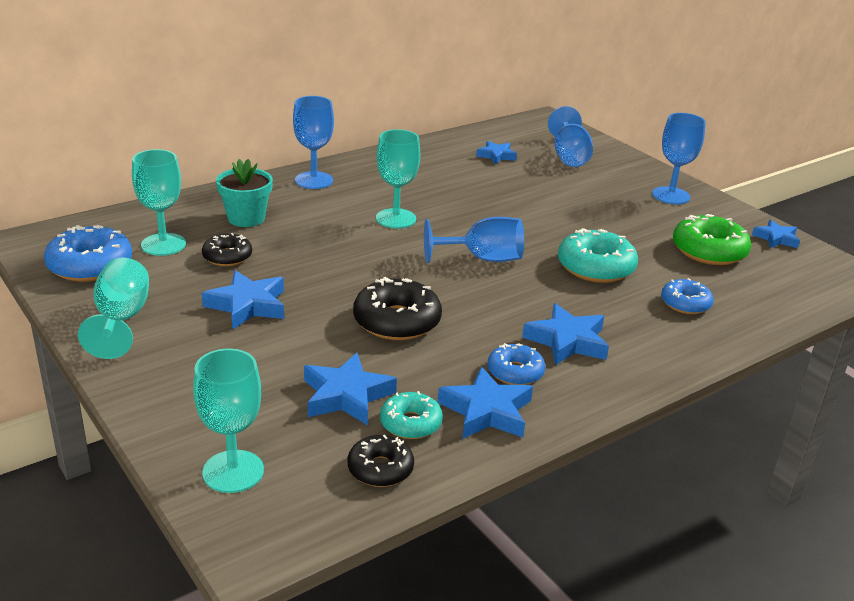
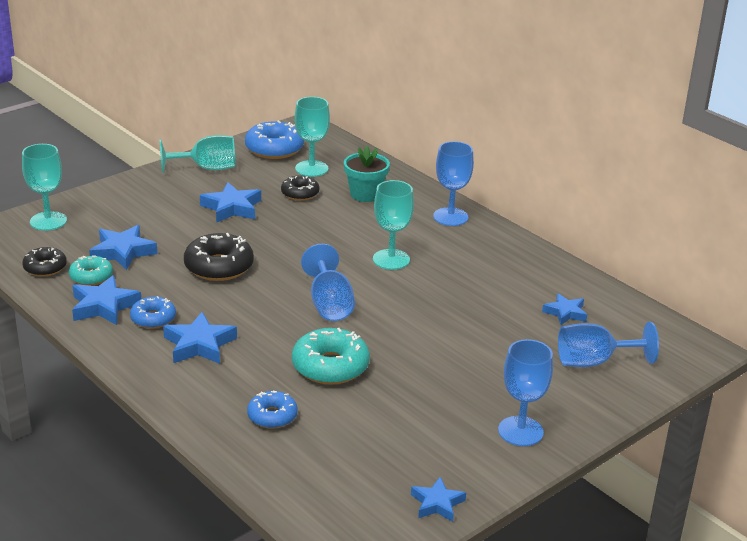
camera: 85 degrees right, 0 degrees up
(709, 251) = (388, 445): green donut -> none

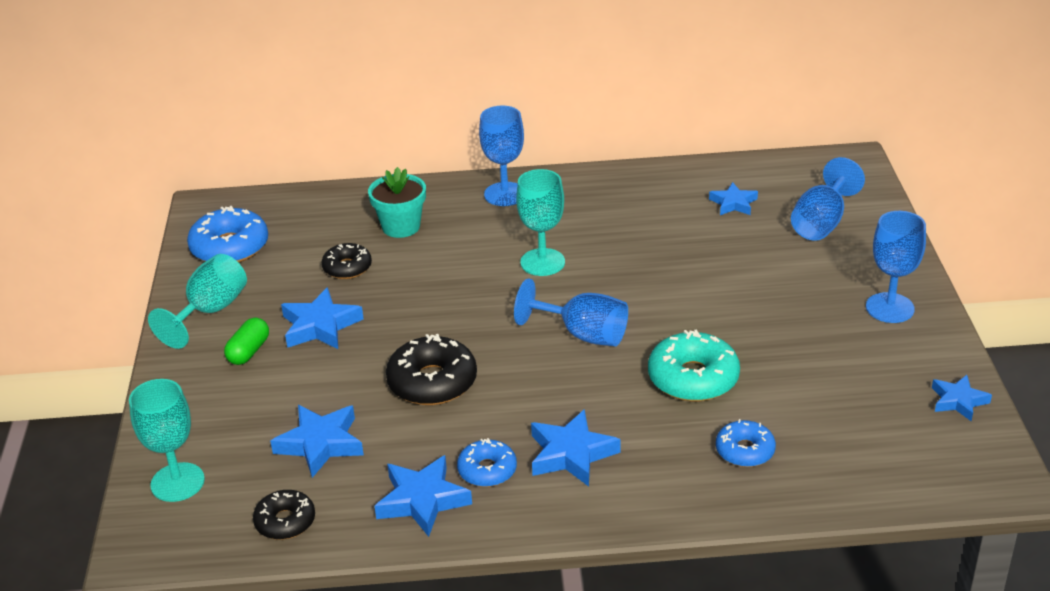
camera: 50 degrees left, 5 degrees up
(91, 277) = (348, 489): turquoise donut -> none
(183, 195) = (249, 351): none -> green capsule
(311, 169) = (305, 239): turquoise goblet -> none

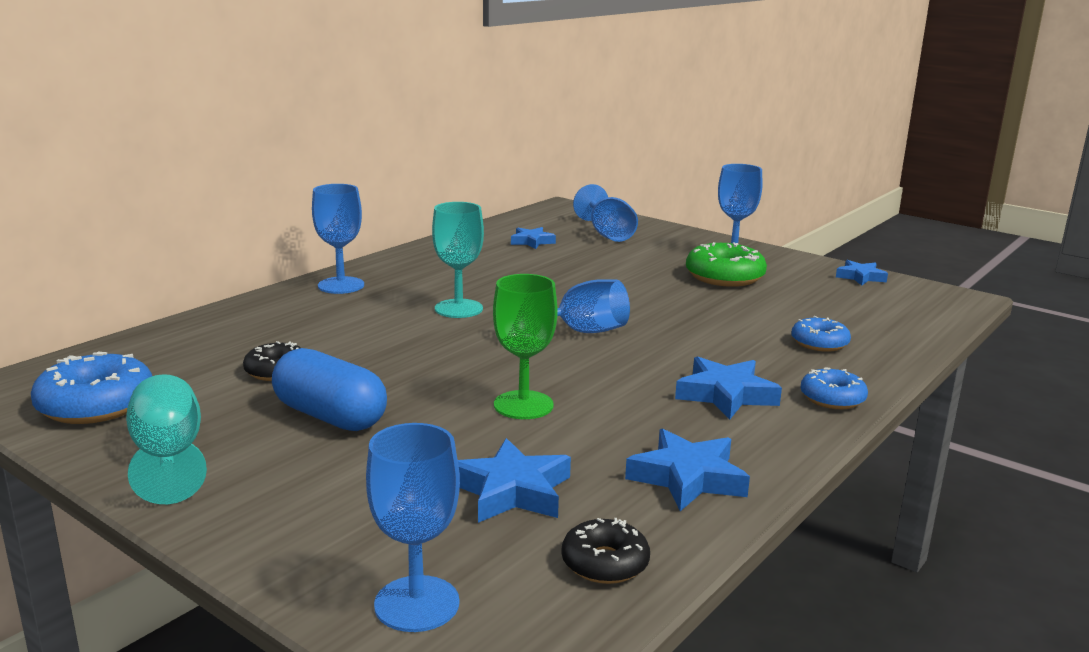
camera: 50 degrees left, 15 degrees down
(177, 482) = (417, 604): turquoise goblet -> blue goblet
(249, 351) = (284, 465): green capsule -> none
(320, 326) = (330, 416): blue star -> blue capsule
(401, 226) = (279, 330): turquoise flower pot -> none
(432, 382) = (523, 405): black donut -> green goblet
(487, 470) = (691, 433): blue donut -> blue donut (832, 398)
(693, 378) = (705, 324): turquoise donut -> none
(821, 333) = (724, 277): none -> green donut

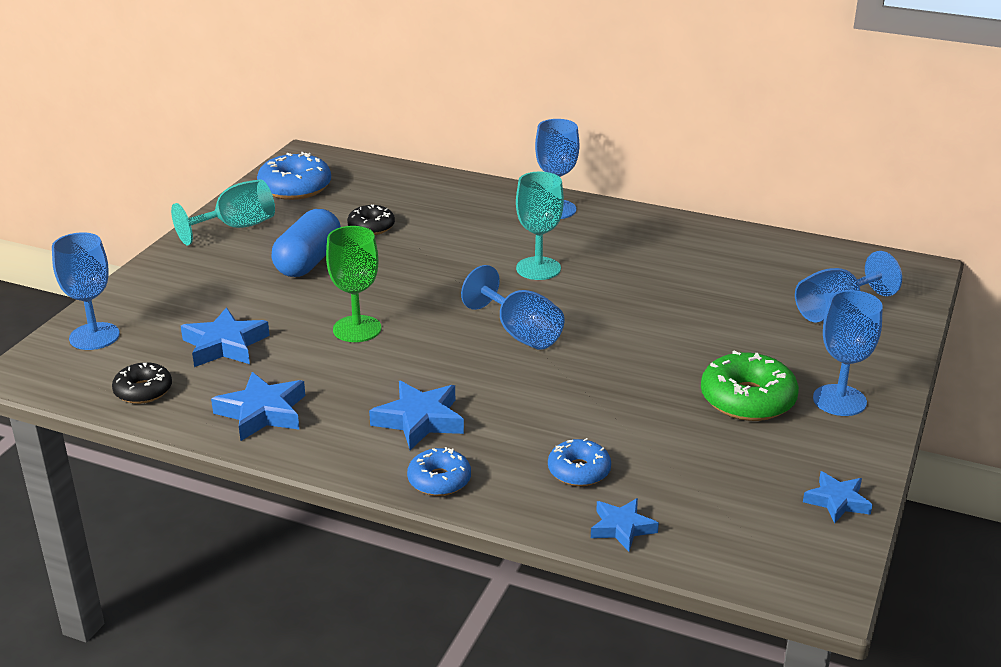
camera: 75 degrees right, 10 degrees up
(532, 242) = (761, 272): blue star -> blue star (622, 528)

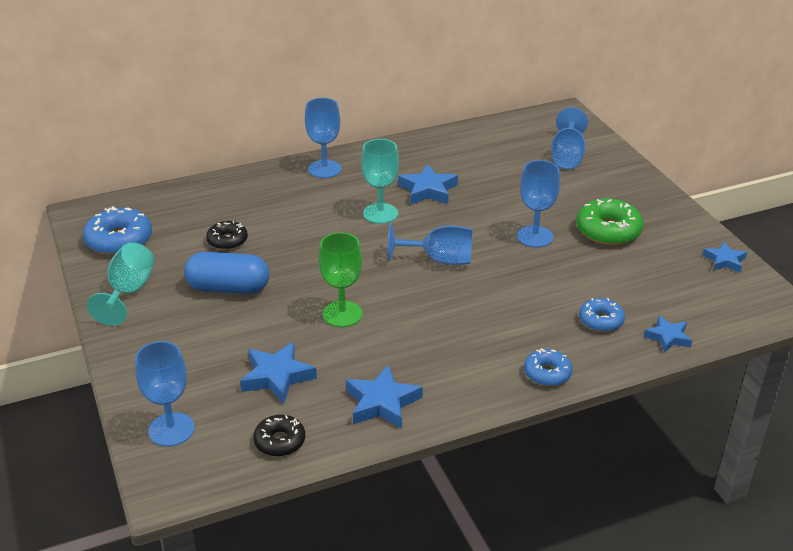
camera: 45 degrees left, 5 degrees up
(308, 262) = (228, 288): blue capsule -> blue capsule turned 60 degrees counterclockwise
(419, 420) = (477, 346): blue star -> blue star (428, 190)
(839, 400) = (645, 206): blue goblet -> blue goblet (535, 236)

